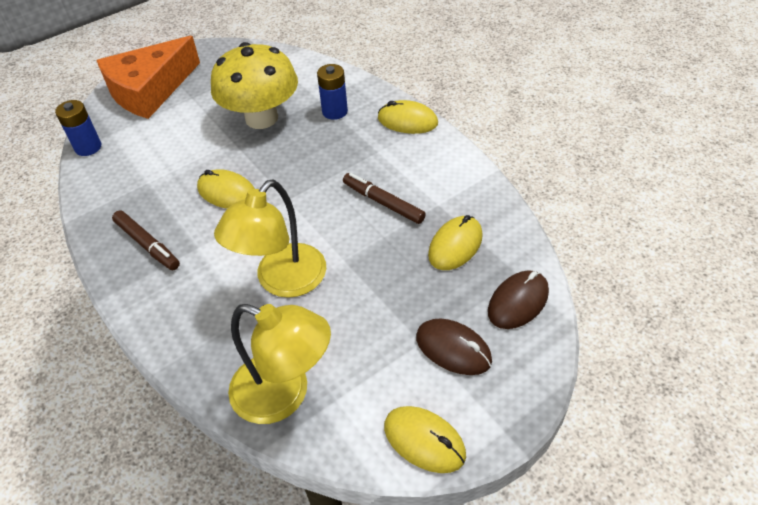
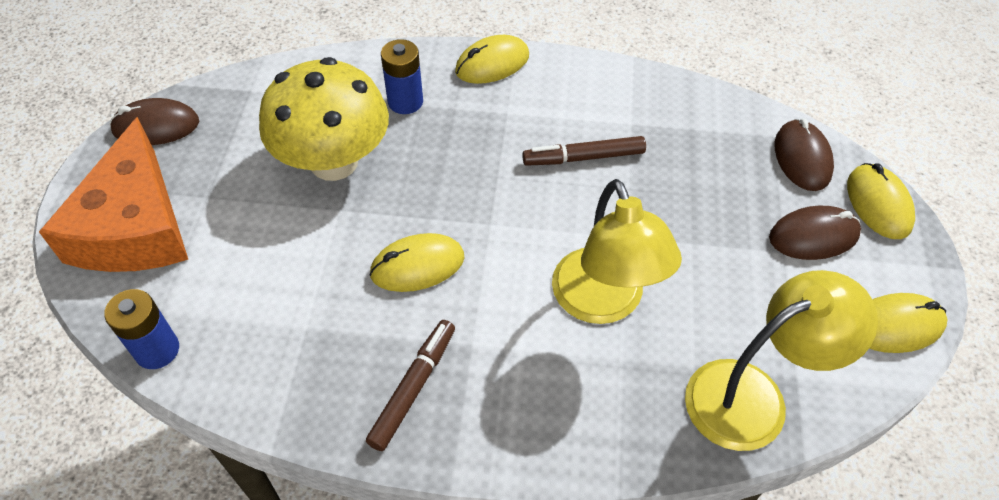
camera: 50 degrees left, 5 degrees up
(147, 244) = (412, 388): brown marker -> brown marker turned 60 degrees counterclockwise
(215, 52) = (156, 126): none -> brown mouse
(455, 245) = (695, 149): yellow mouse -> yellow mouse (878, 204)

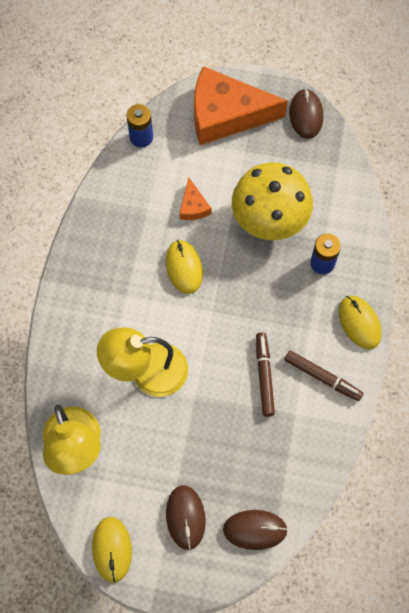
camera: 95 degrees right, 15 degrees up
(305, 260) = (193, 206): none -> orange cheese
(412, 388) = (103, 263): brown marker -> brown marker (322, 377)
(878, 204) = (209, 572): yellow mouse -> none

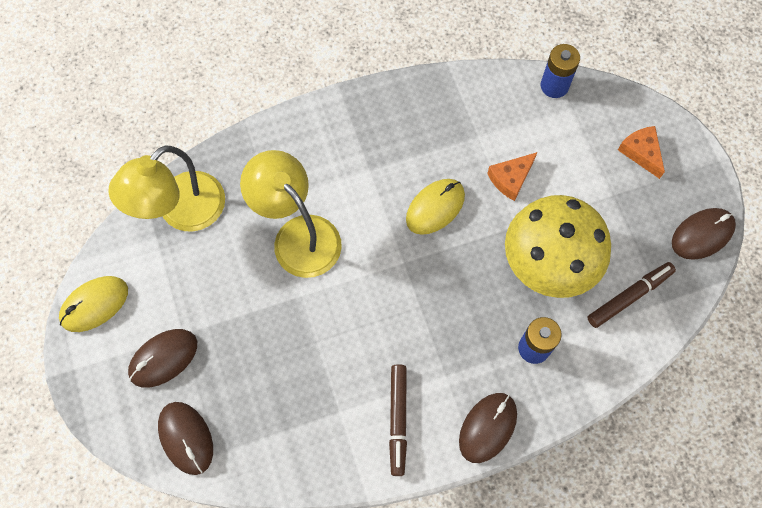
camera: 60 degrees right, 0 degrees up
(226, 114) = (641, 152): orange cheese -> orange cheese, size x0.43
(264, 376) = (362, 356): brown marker -> brown marker (629, 297)
(359, 323) = (488, 427): yellow mouse -> brown mouse

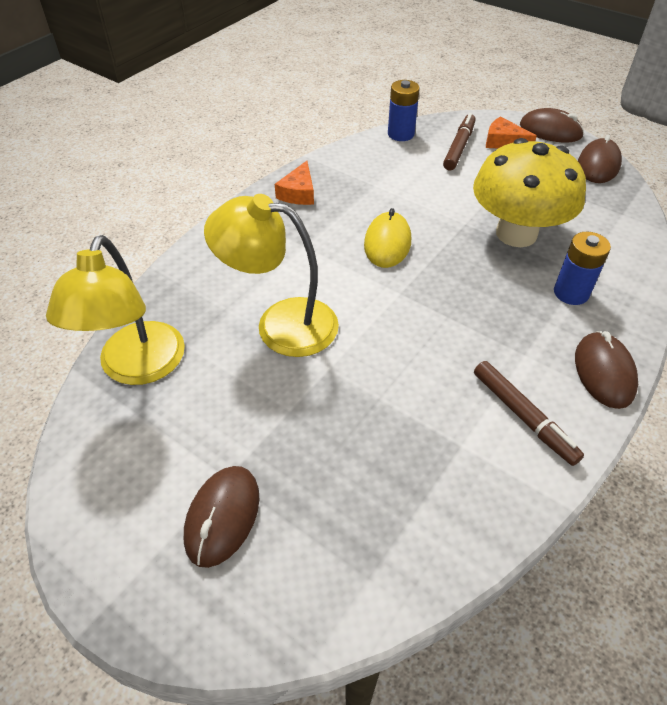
camera: 35 degrees left, 20 degrees down
(94, 304) = (89, 513): yellow mouse -> none
(186, 438) = (319, 585): brown mouse -> brown mouse (550, 131)
(511, 178) = (428, 197): orange cheese -> orange cheese (298, 193)
(629, 297) = (597, 223): brown marker -> brown marker (458, 147)

